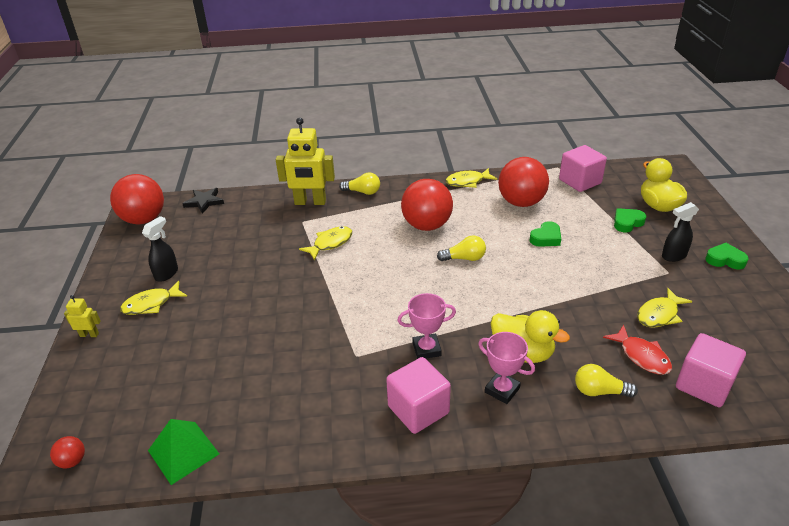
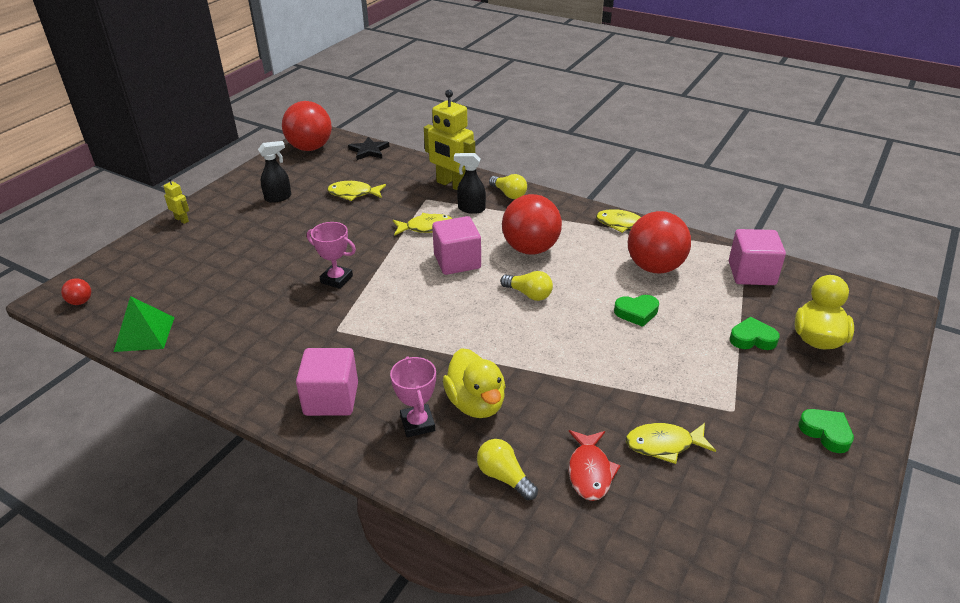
camera: 35 degrees right, 0 degrees up
(151, 304) = (243, 216): yellow fish -> yellow fish (353, 194)
(426, 349) = (397, 355): pink trophy -> pink trophy (336, 279)
(673, 256) = (763, 397): black spray bottle -> black spray bottle (471, 209)
(704, 385) = (621, 535): pink cube -> pink cube (457, 261)

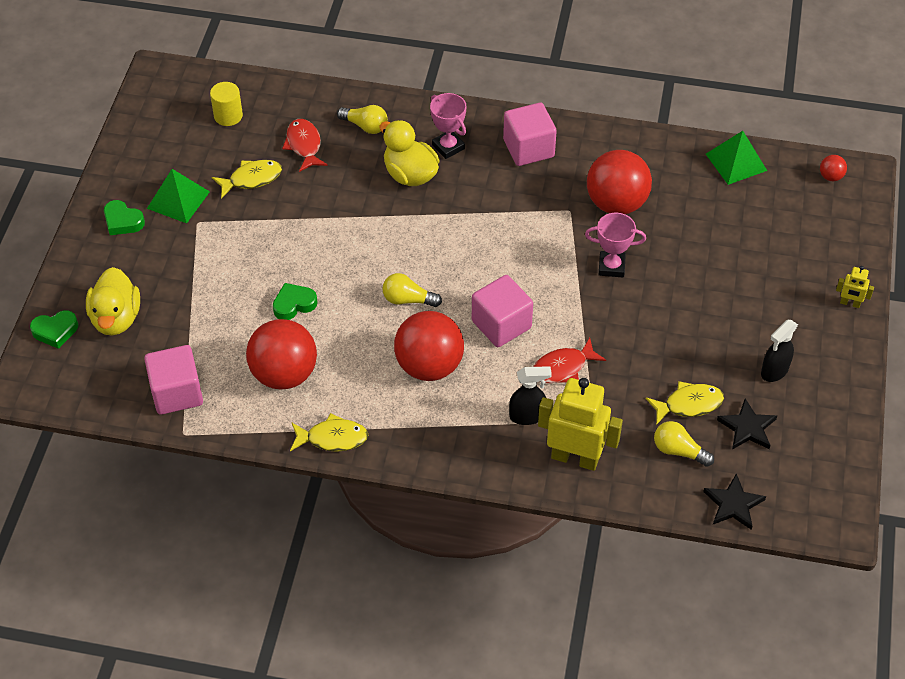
camera: 160 degrees right, 15 degrees up
(310, 148) = (821, 487): red ball -> red ball (616, 203)
(326, 177) = (747, 428): none -> black star
(426, 228) = (563, 368): yellow fish -> red fish
(509, 194) = (493, 459): yellow light bulb -> yellow light bulb (678, 451)
(688, 545) = (228, 116): none -> yellow cylinder
(752, 339) = (179, 301): green heart -> green heart (55, 331)
(758, 442) = (178, 200): none -> green pyramid

